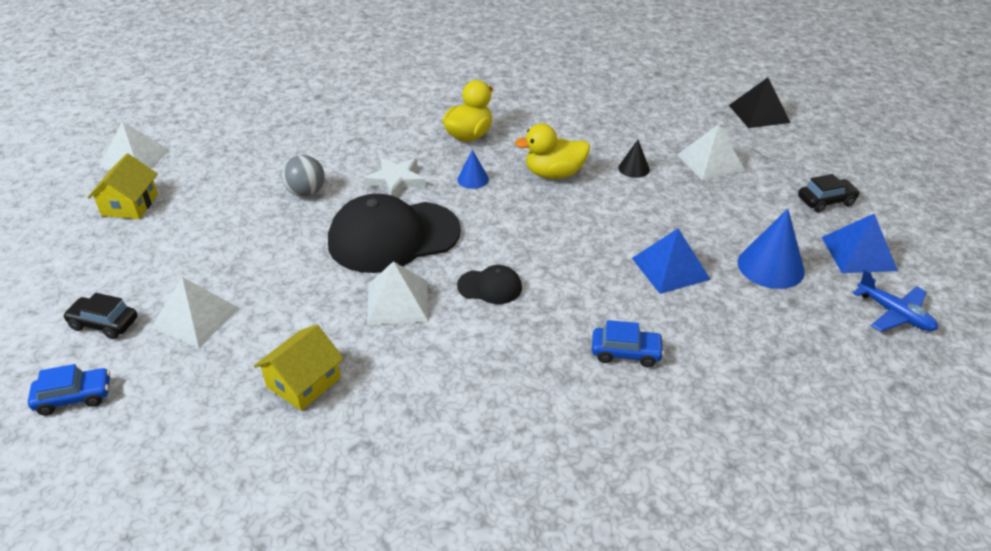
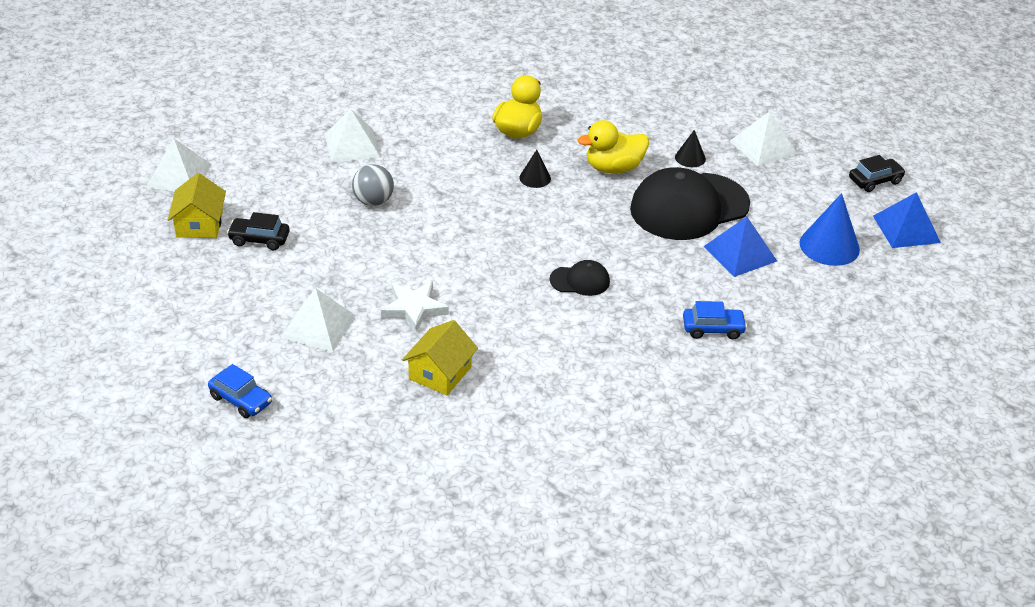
camera: 10 degrees left, 0 degrees up
(74, 397) = (241, 400): blue car -> blue car turned 60 degrees clockwise
(104, 324) = (234, 337): black car -> black car (259, 239)
(393, 237) = (475, 240): black cap -> black cap (689, 207)
(396, 180) = (459, 183): white star -> white star (414, 308)
(397, 302) = (499, 300): white pyramid -> white pyramid (352, 145)
(473, 179) = (535, 178): blue cone -> black cone
(759, 113) = (805, 91): black pyramid -> none
(894, 314) = (938, 280): blue plane -> none

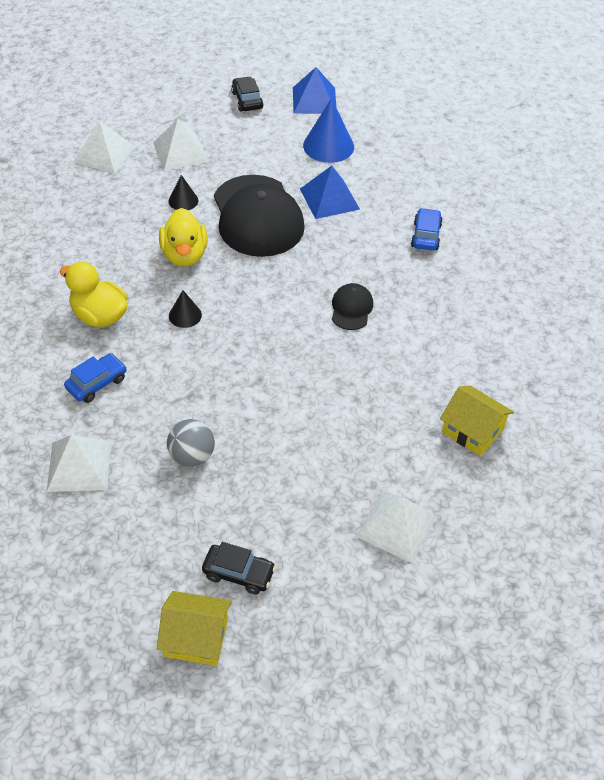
camera: 80 degrees left, 10 degrees up
(178, 175) = (87, 660): white pyramid -> white pyramid (104, 154)
(241, 400) = (506, 605): blue car -> blue car (97, 383)
(259, 239) = (238, 573): black car -> black car turned 90 degrees counterclockwise
(414, 308) = (377, 440): white star -> none

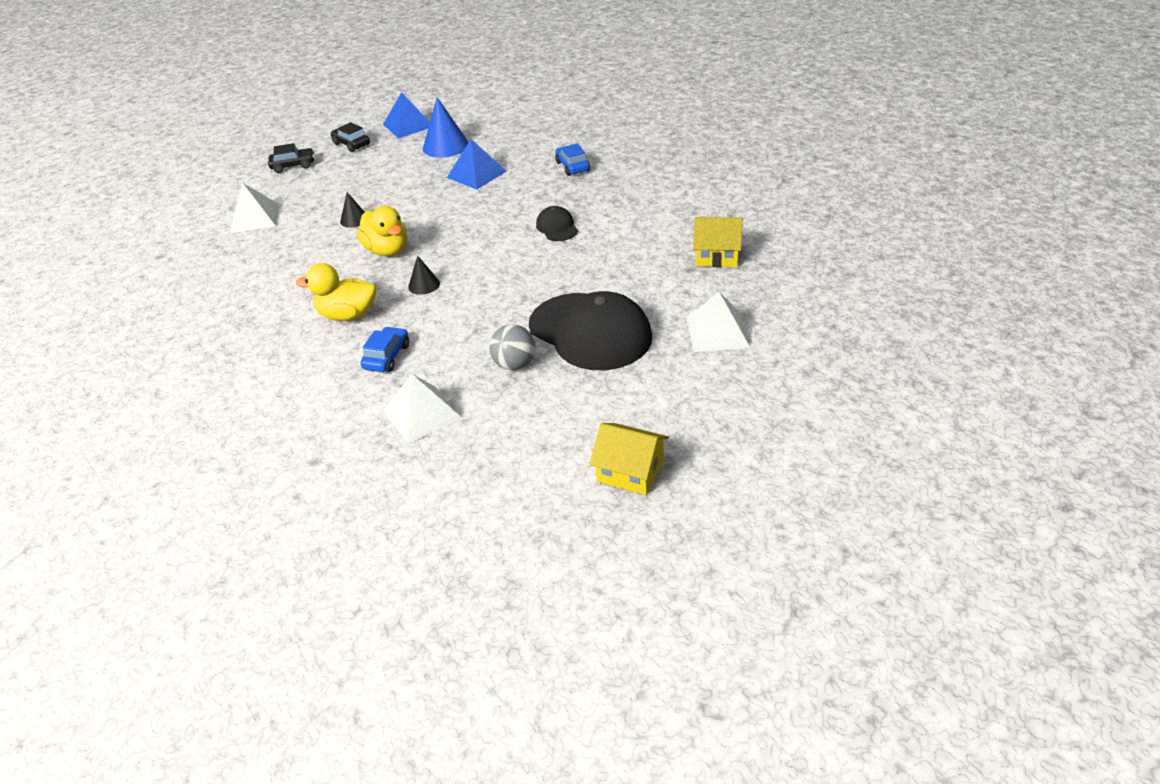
camera: 25 degrees left, 10 degrees down
(180, 152) = (323, 193): white pyramid -> none
(196, 638) = (630, 471): yellow house -> yellow house turned 45 degrees clockwise
(238, 573) = (625, 416): black car -> black car (293, 165)
(257, 216) = (427, 205): black cap -> black cap (590, 332)

